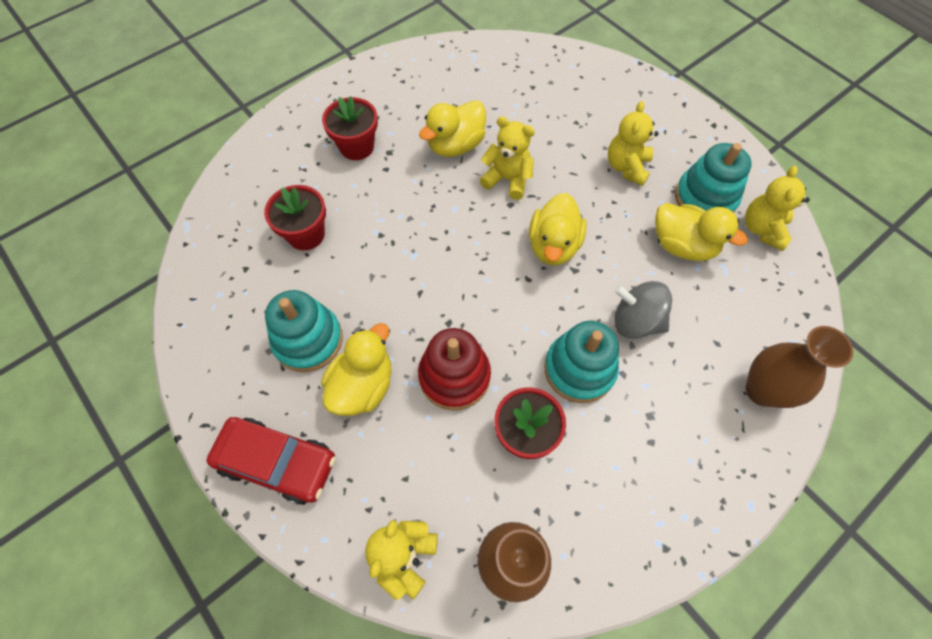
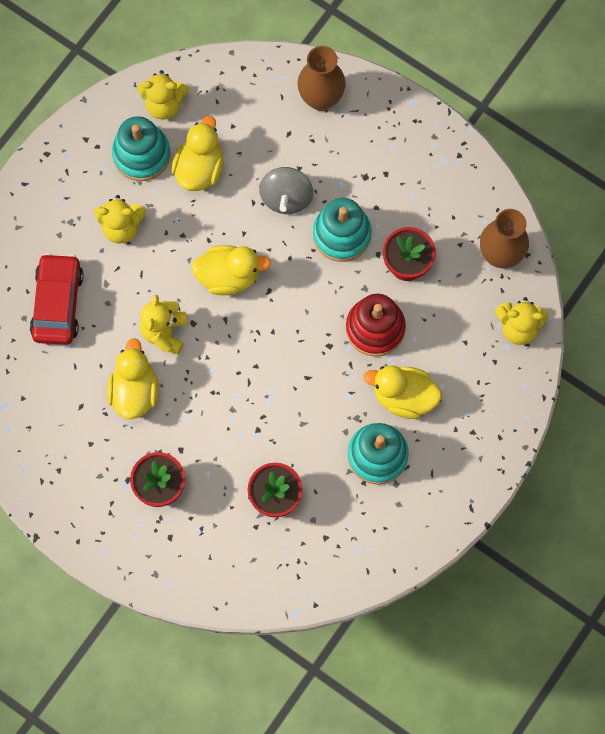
camera: 105 degrees left, 10 degrees up
(278, 462) = (482, 439): red car -> red car (57, 303)
(455, 145) = (134, 391): yellow duck -> yellow duck turned 120 degrees counterclockwise

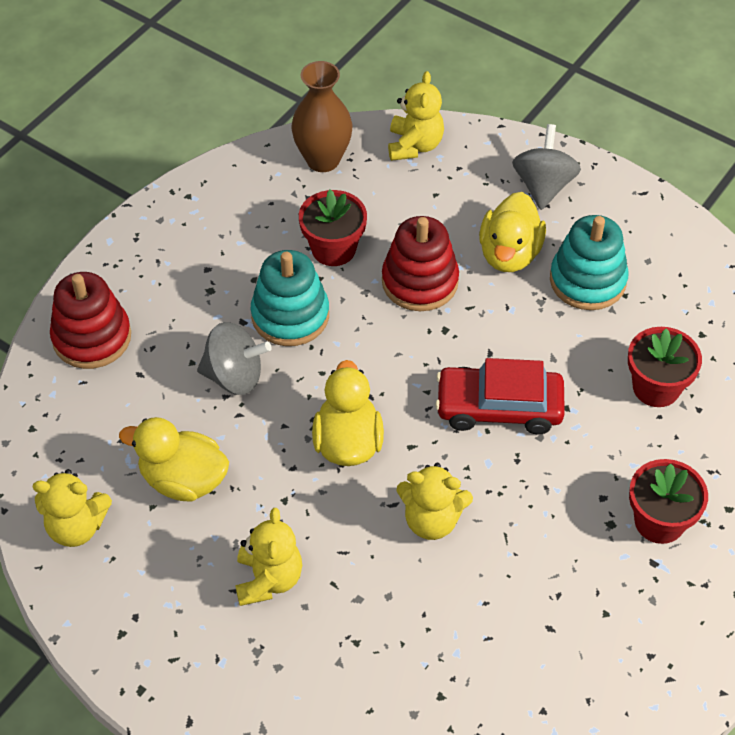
camera: 90 degrees left, 20 degrees down
(57, 303) = (390, 665): red car -> red car (499, 407)
(134, 391) = (522, 557): yellow duck -> none
(141, 154) = (154, 555): turquoise stacking toy -> none
(164, 104) = (77, 527): yellow teddy bear -> yellow teddy bear turned 90 degrees clockwise
(321, 98) = (92, 337): brown vase -> red stacking toy
(476, 427) = (543, 186): none -> grey spinning top

